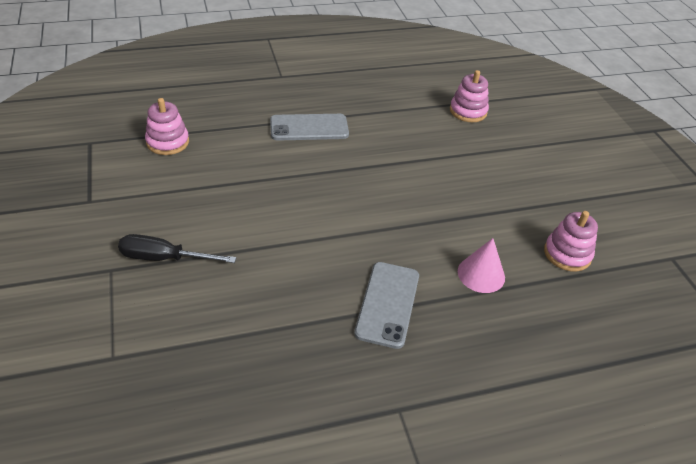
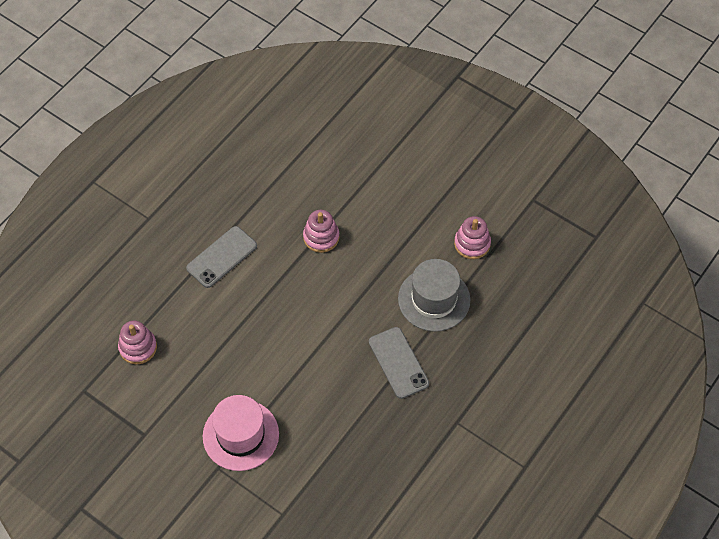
camera: 35 degrees left, 15 degrees up
(164, 258) = (240, 435): black screwdriver -> pink hat
(468, 111) = (318, 153): pink stacking toy -> pink stacking toy (321, 237)
(481, 274) = (434, 299): pink cone -> grey hat

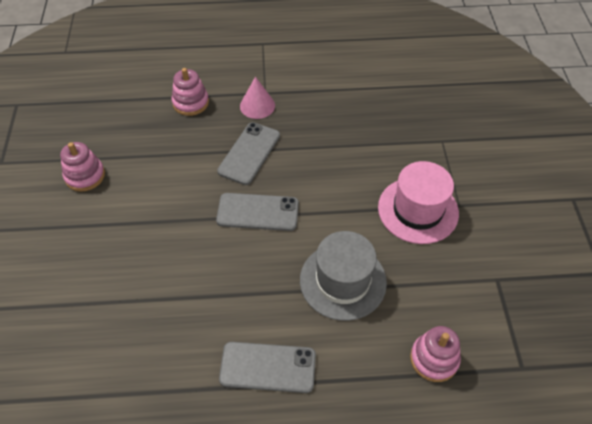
camera: 130 degrees left, 5 degrees down
(321, 237) = (169, 294): pink stacking toy -> pink stacking toy (190, 102)
(337, 329) = (258, 212): none -> grey phone
(434, 299) = (167, 167): grey hat -> grey hat (343, 281)
(446, 405) = (257, 105): none -> pink cone

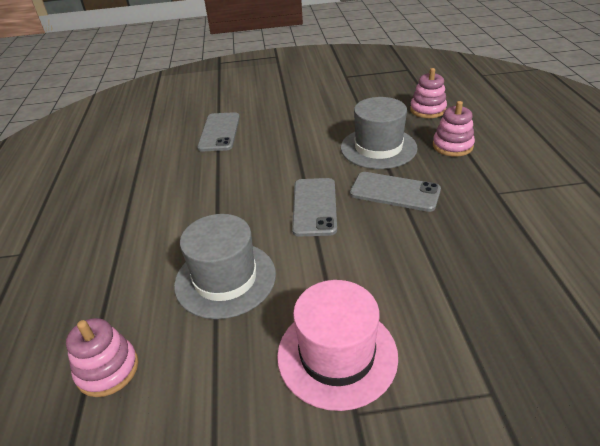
camera: 90 degrees right, 15 degrees down
(85, 176) = (341, 110): pink stacking toy -> pink stacking toy (427, 110)
(175, 154) = (378, 148): none -> grey hat
(257, 105) = (471, 189): pink cone -> none
(268, 367) = (138, 232): grey phone -> grey phone (219, 132)

